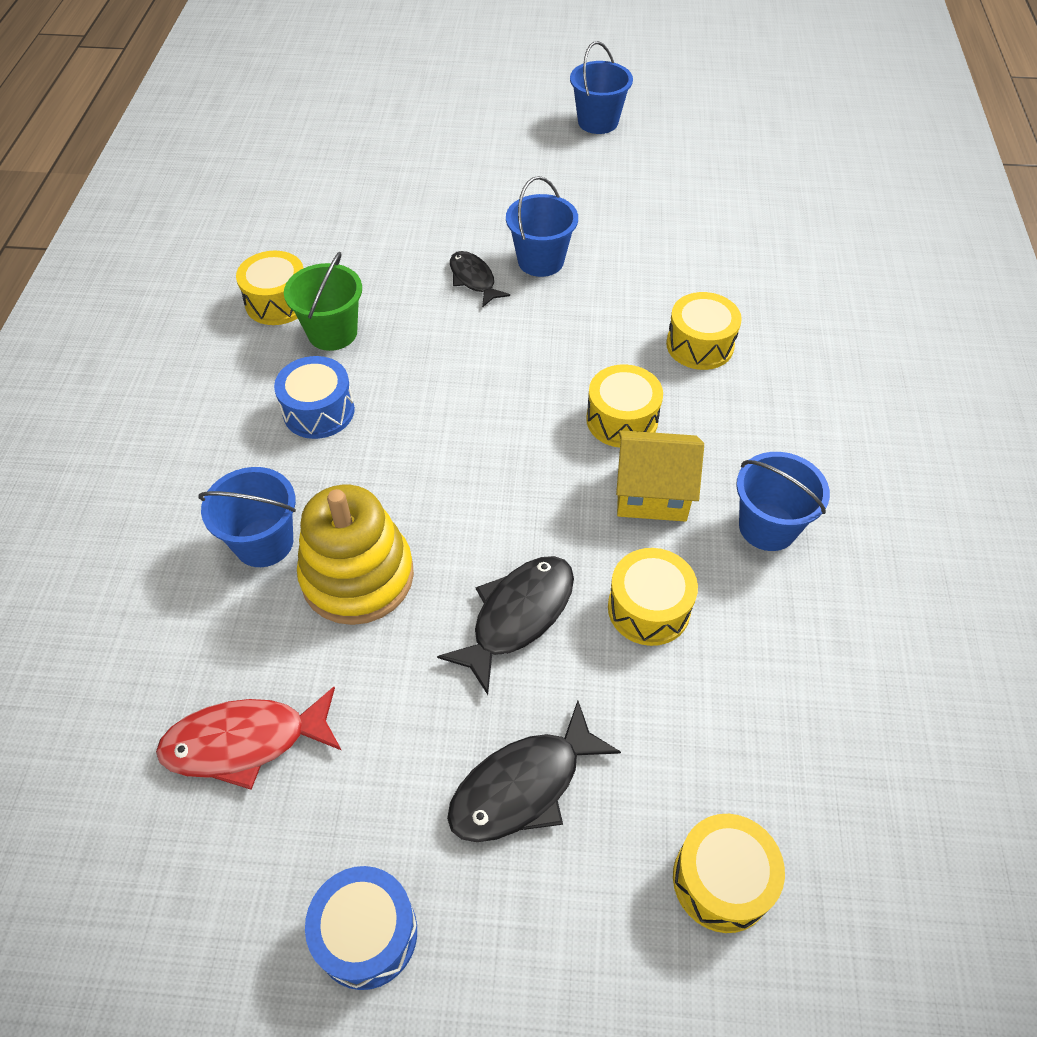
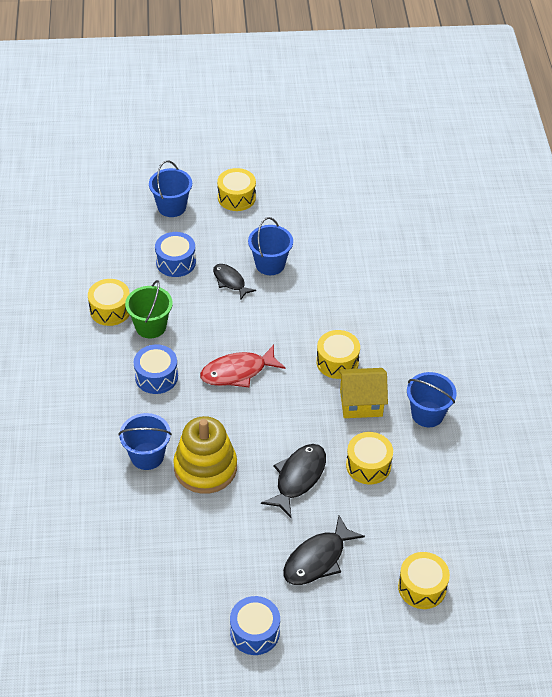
camera: 10 degrees left, 5 degrees down
(245, 742) = (168, 557): red fish -> red fish (237, 372)
(397, 244) = (176, 262): none -> blue drum
(598, 122) = (288, 157): blue bucket -> blue bucket (172, 207)
(700, 345) = (376, 310): yellow drum -> yellow drum (236, 197)

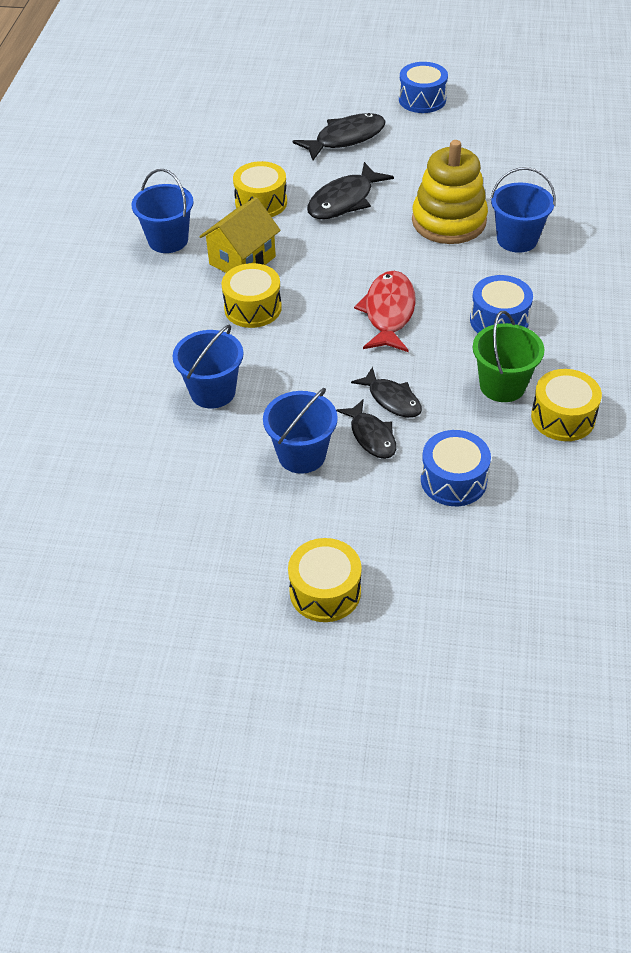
camera: 165 degrees left, 0 degrees up
(172, 207) = (448, 589): blue bucket -> blue bucket (212, 392)
(222, 307) = (392, 399): none -> black fish
(237, 372) = (388, 312): red fish -> red fish turned 75 degrees counterclockwise
(361, 403) = (242, 260): yellow house -> yellow house turned 60 degrees counterclockwise
(422, 587) = (252, 110): yellow drum -> none

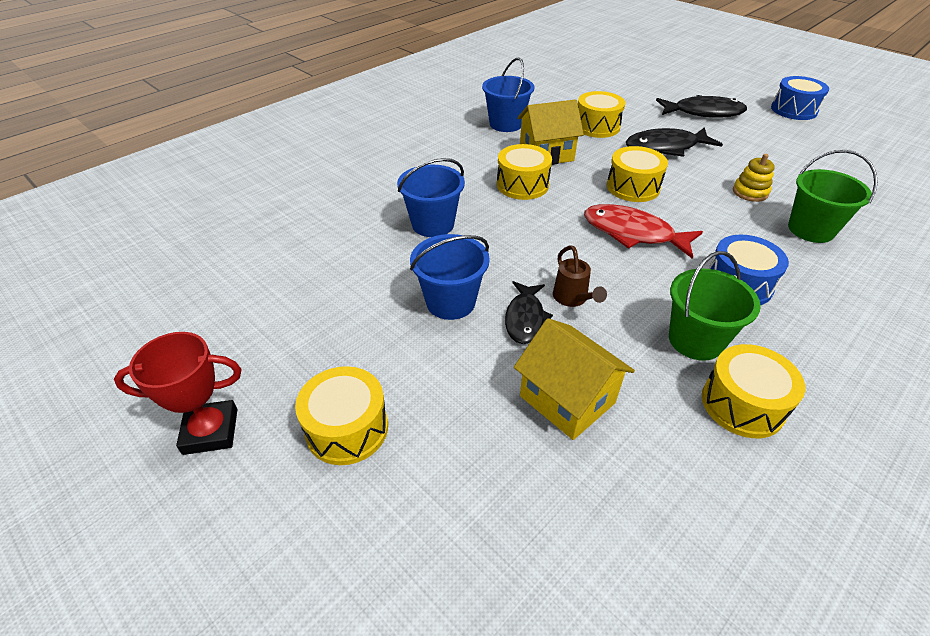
camera: 35 degrees right, 5 degrees down
(228, 656) = (210, 431): none -> red trophy
(351, 262) = (633, 187): none -> yellow drum
(388, 312) = (633, 233): red fish -> red fish turned 105 degrees counterclockwise
(392, 399) = (573, 299): black fish -> brown watering can
(449, 221) = (750, 192): yellow stacking toy -> yellow stacking toy, size x0.46
(453, 480) = (567, 399): blue drum -> yellow house
(517, 239) = (810, 229): blue bucket -> green bucket

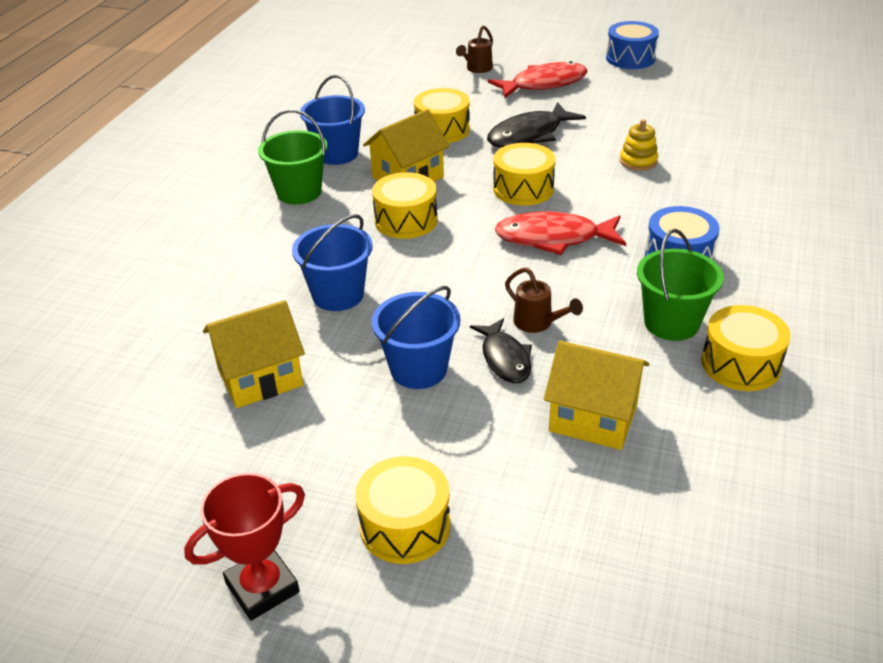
camera: 25 degrees left, 5 degrees down
(334, 266) = (260, 377): none -> yellow house
(654, 90) = (477, 69): none -> brown watering can
(703, 112) = (544, 84): black fish -> red fish
(810, 229) = (711, 183): green bucket -> green bucket (299, 192)

